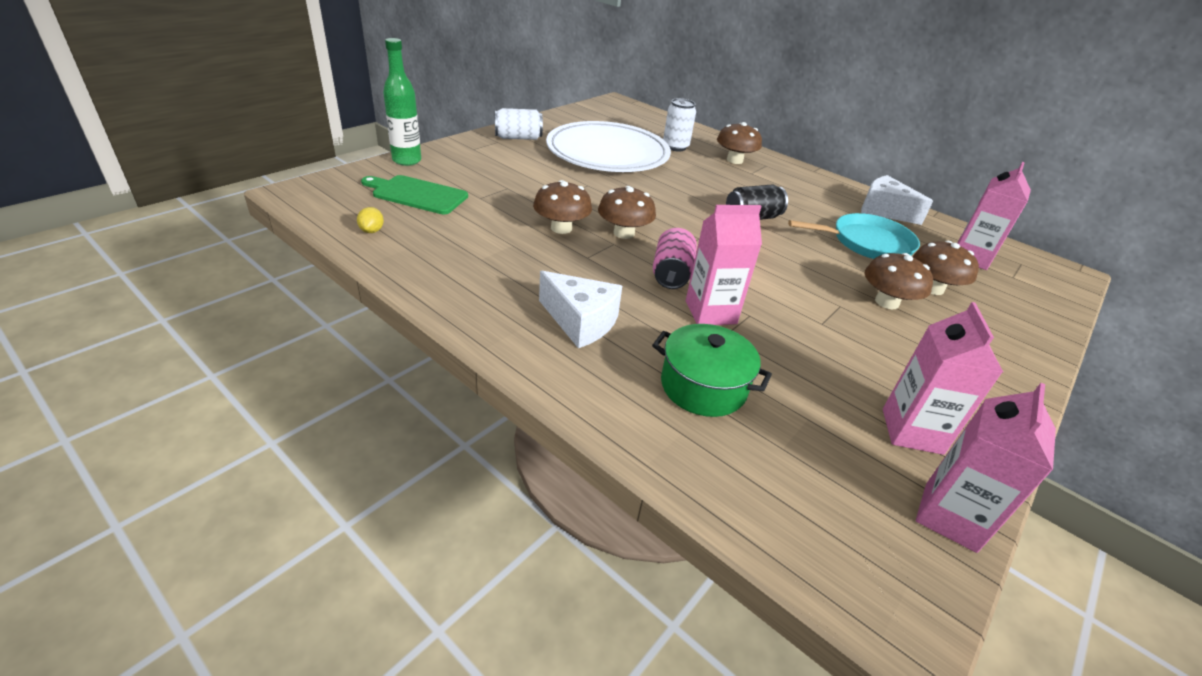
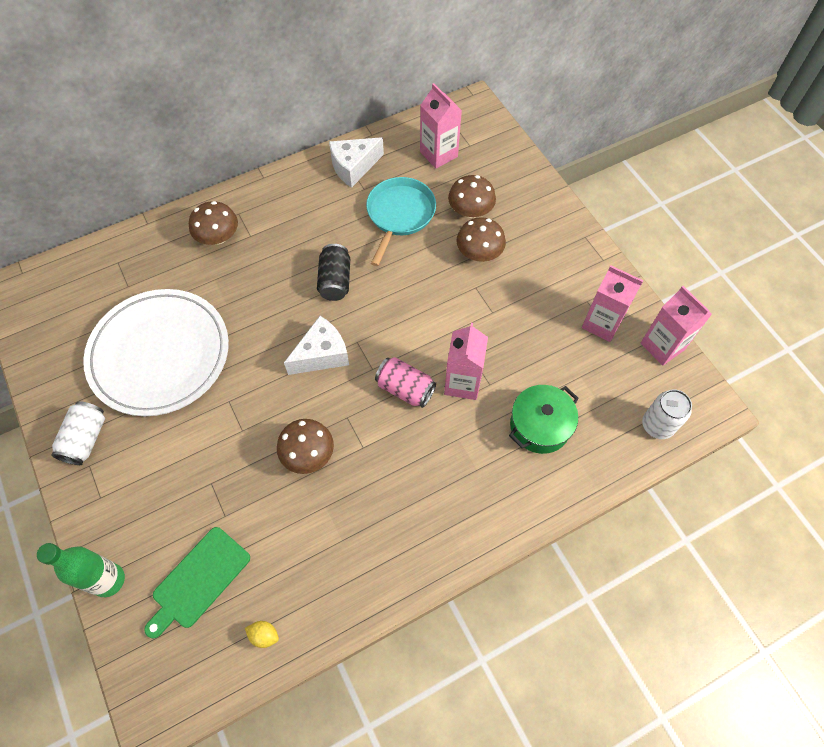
camera: 65 degrees left, 25 degrees up
(580, 322) = (452, 483): white cheese -> white cheese (322, 354)
(624, 233) = (332, 402): brown mushroom -> none
(675, 147) = (167, 279): white can -> white can (657, 425)

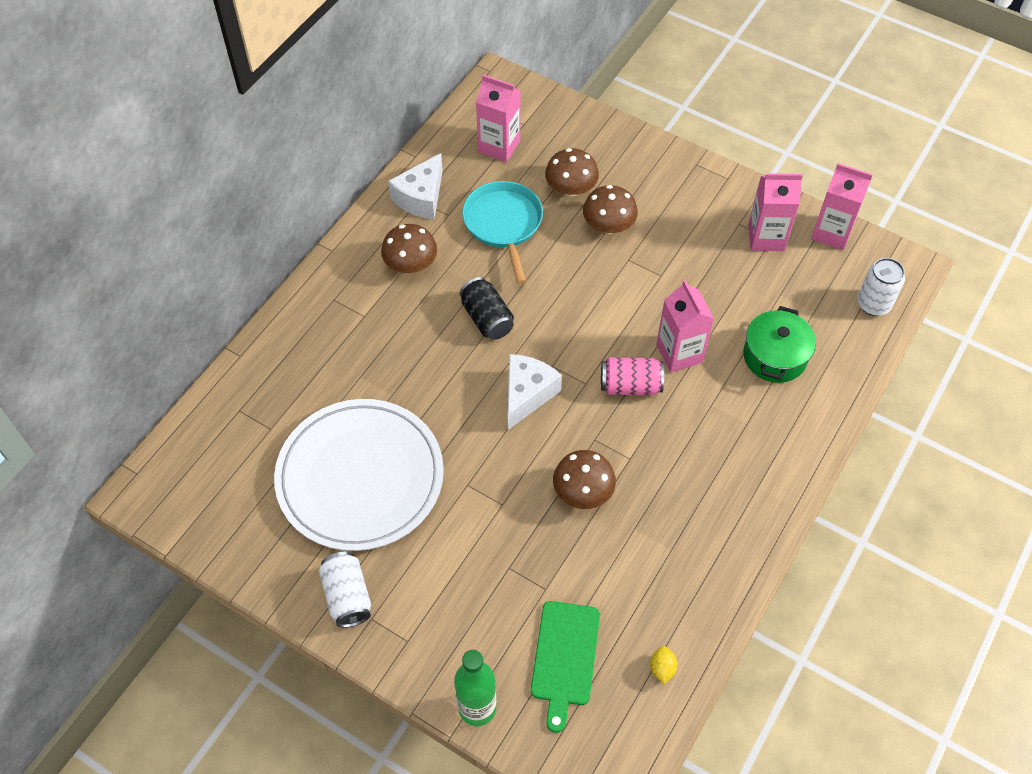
camera: 30 degrees left, 5 degrees down
(218, 237) = (330, 333): brown mushroom -> brown mushroom (410, 264)
(264, 635) = (662, 668): yellow lemon -> yellow lemon turned 75 degrees counterclockwise

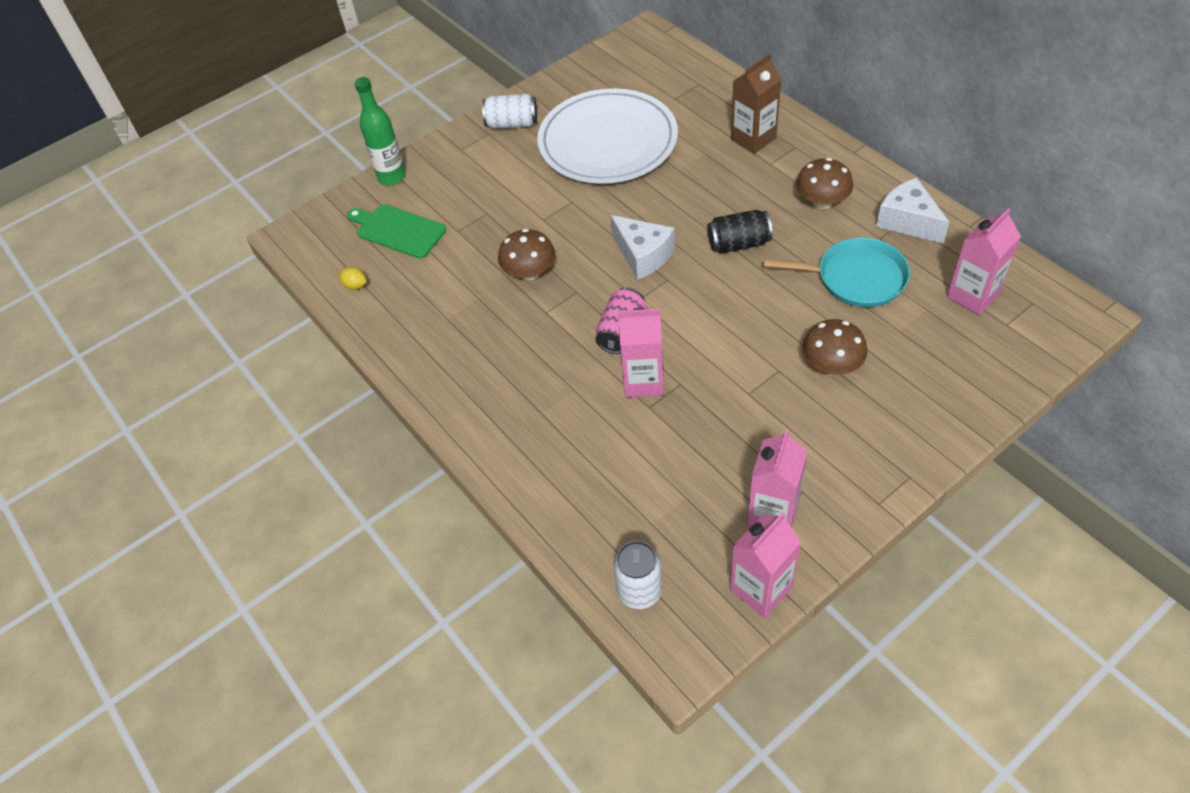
camera: 115 degrees right, 5 degrees down
(328, 338) = (753, 139): none -> brown carton
(571, 188) = (895, 344): brown mushroom -> none
(775, 356) = (607, 464): green pot -> none

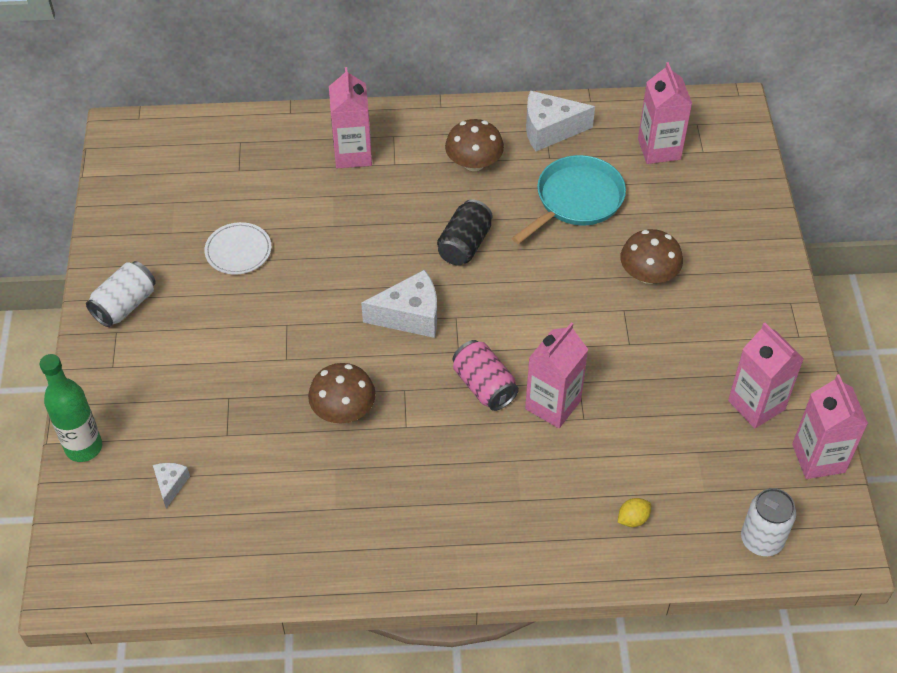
camera: 60 degrees left, 0 degrees up
(355, 285) = (209, 564): yellow lemon -> yellow lemon (633, 519)
(398, 230) = (170, 485): green cutting board -> white cheese
(608, 142) = (238, 251): white plate -> white plate, size x0.40
(753, 139) = (353, 154): brown carton -> pink carton

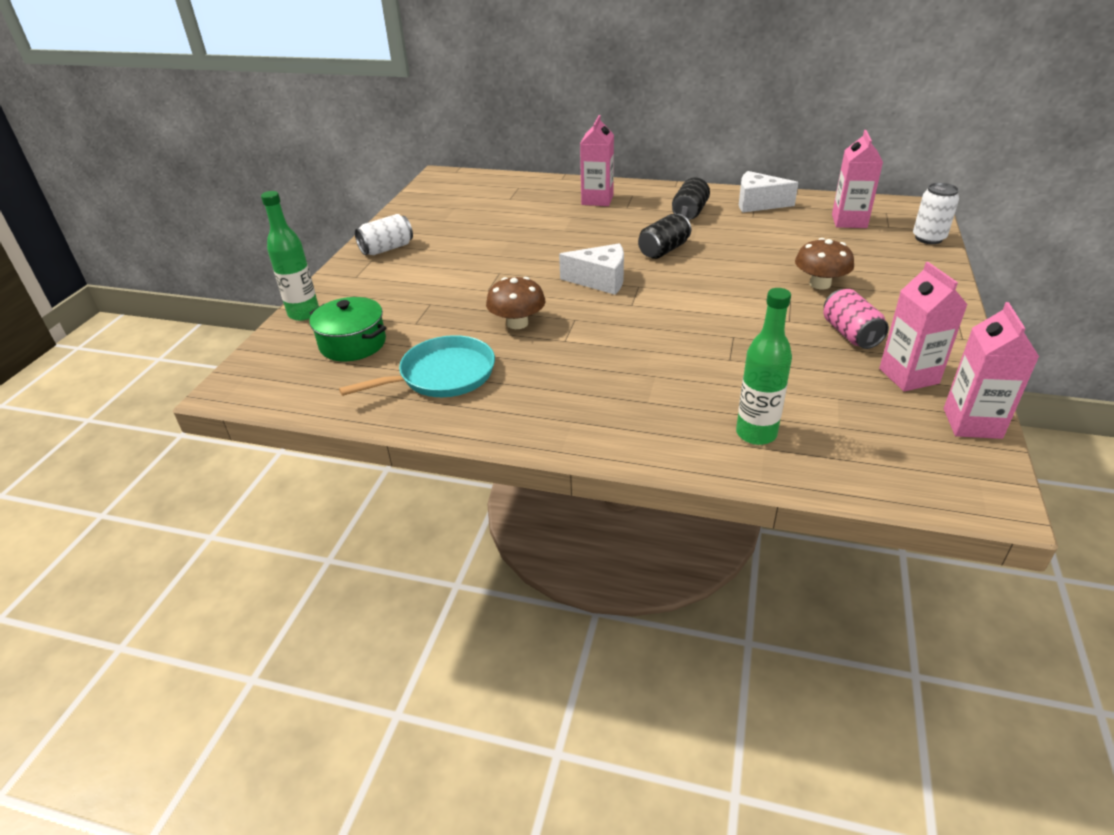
camera: 20 degrees right, 15 degrees down
(170, 485) = (353, 343): white cheese -> green pot
(238, 251) = (486, 233): white plate -> none
(474, 163) = (689, 213): brown mushroom -> black can
(484, 386) = (645, 327): pink can -> pink can (850, 334)
(553, 405) = (703, 346): pink carton -> none
(576, 199) = (768, 238): turquoise pan -> turquoise pan (443, 375)
(633, 519) = (756, 434): yellow lemon -> green bottle
(761, 540) = (895, 474): white can -> white can (928, 238)

